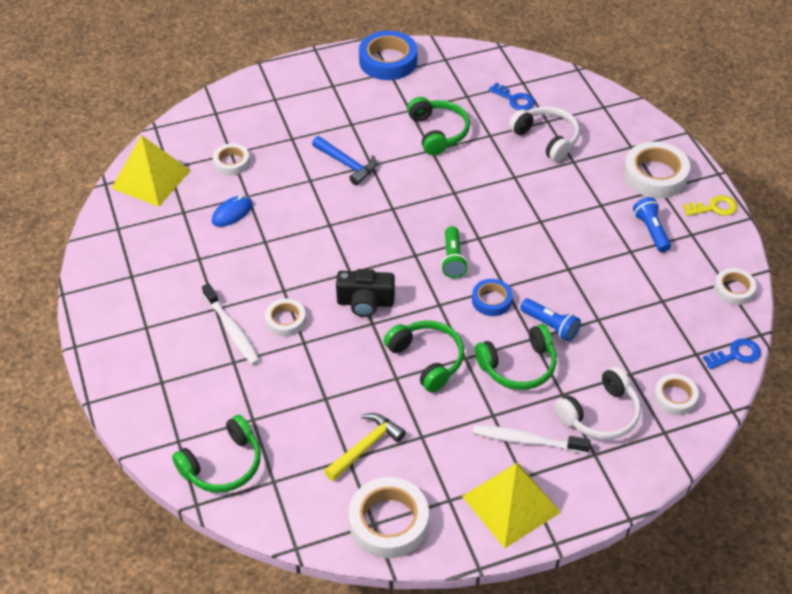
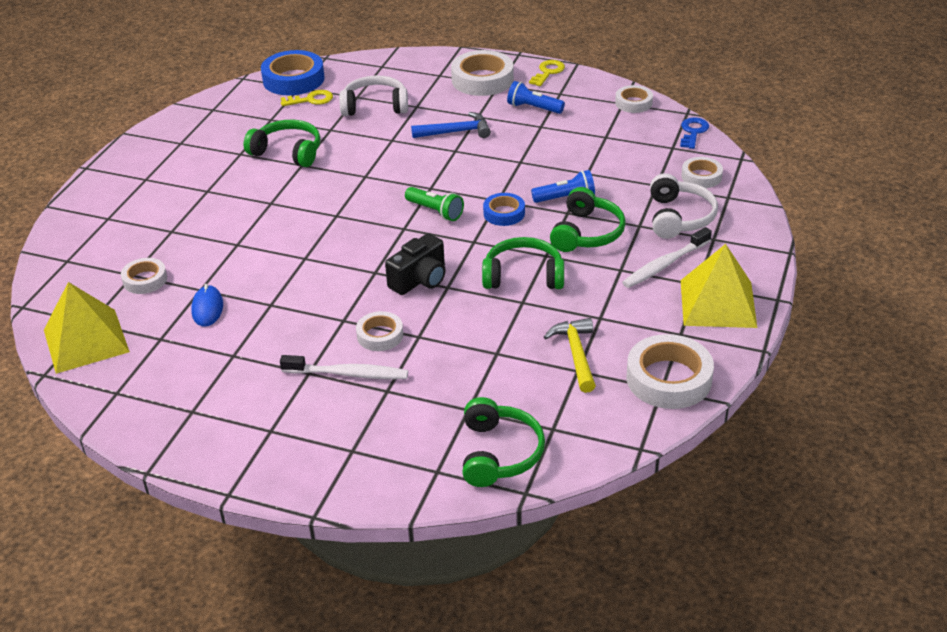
camera: 50 degrees left, 10 degrees down
(346, 164) = (250, 215): blue hammer -> blue hammer (456, 132)
(388, 61) = (166, 137): blue tape -> blue tape (293, 79)
(514, 99) = (311, 100): blue key -> yellow key

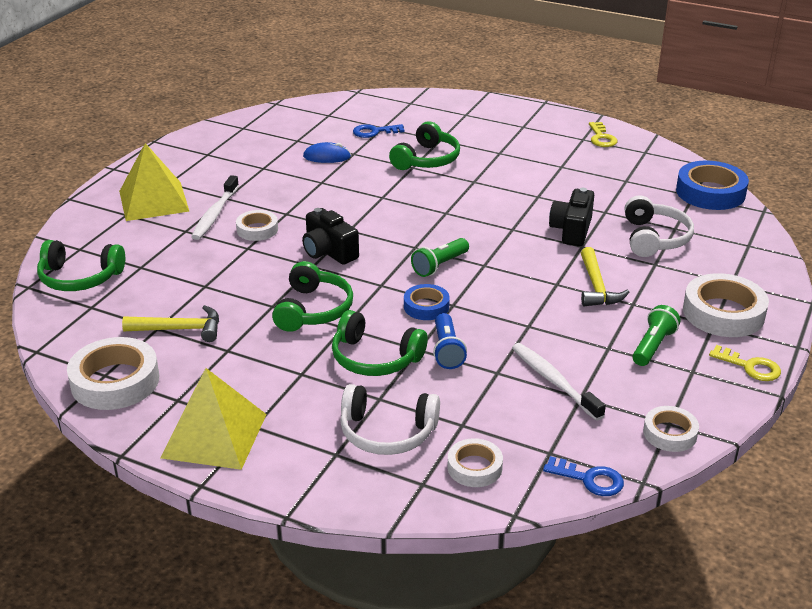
camera: 95 degrees right, 5 degrees down
(86, 340) = (307, 115): yellow pyramid -> yellow pyramid (153, 201)
(145, 280) = (374, 132): white tape -> blue key
(288, 152) = (562, 189): green headphones -> green headphones (426, 159)
(311, 100) = (666, 202): yellow key -> yellow key (601, 138)
(365, 145) = (571, 230): none -> black camera
(456, 132) = (596, 287): blue hammer -> yellow hammer
(533, 108) = (653, 346): blue flashlight -> green flashlight
(665, 265) = (298, 407): white toothbrush -> white toothbrush (554, 381)

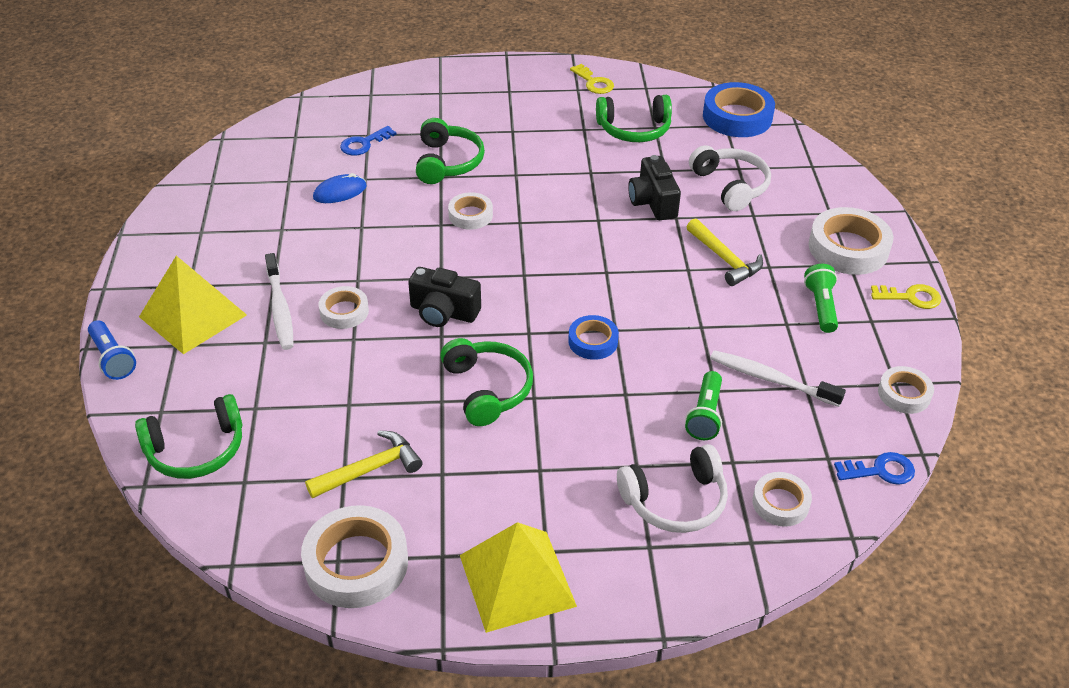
camera: 30 degrees left, 10 degrees up
(375, 358) = (594, 421): green headphones -> green headphones (634, 129)
(411, 197) = (470, 215): none -> white tape
(439, 265) = (566, 288): green flashlight -> green flashlight (705, 415)
(447, 350) = (653, 384): blue flashlight -> blue flashlight (112, 358)

